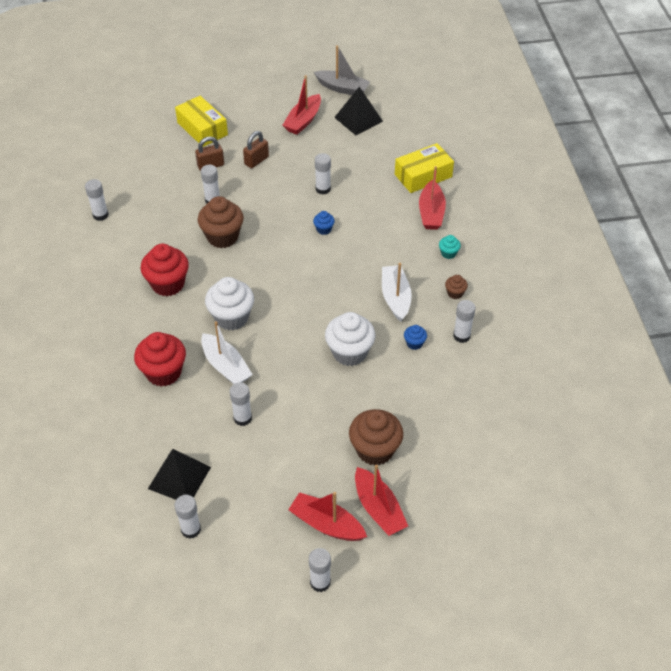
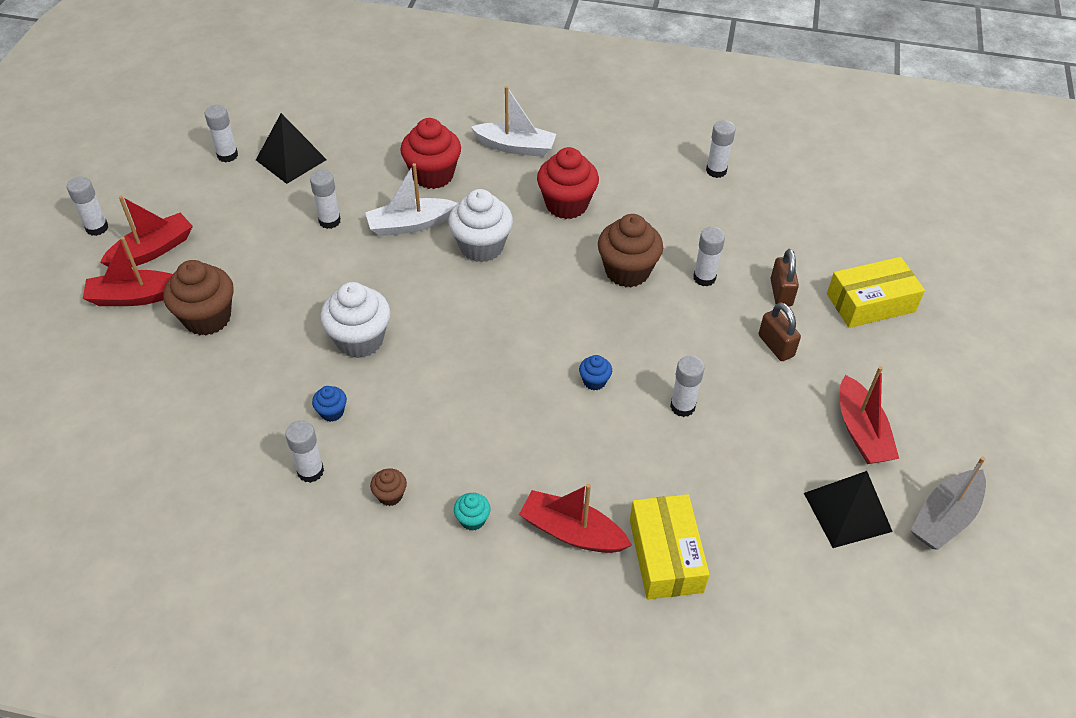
camera: 110 degrees right, 0 degrees up
(303, 121) = (861, 431): red boat -> red boat turned 150 degrees counterclockwise
(395, 298) = (422, 420): white boat -> white boat (516, 147)

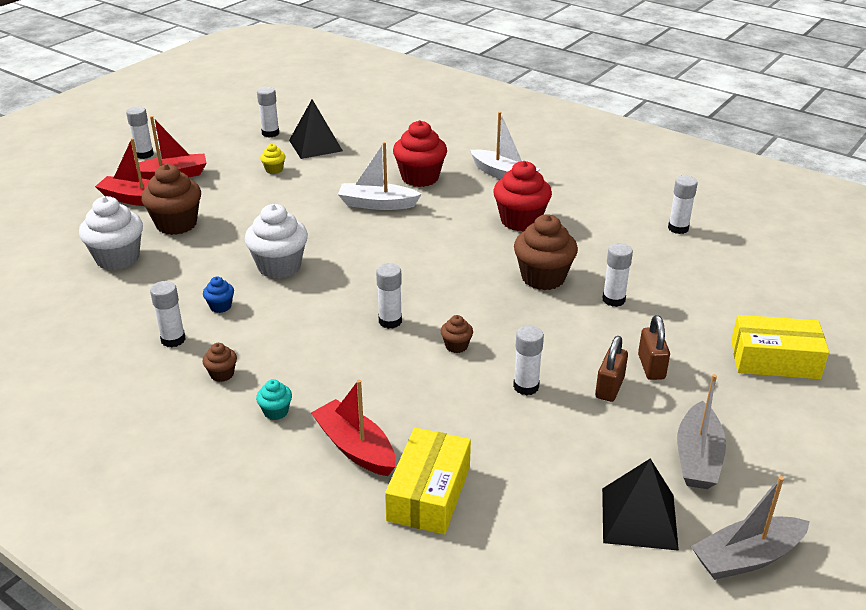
camera: 25 degrees right, 15 degrees down
(267, 208) = (274, 170): none -> yellow cupcake
(329, 221) = (315, 188): white glue stick -> white glue stick (390, 321)
(481, 247) = (425, 231): white cupcake -> white cupcake (117, 258)
(594, 381) = (456, 346): blue cupcake -> brown cupcake
(781, 293) = (683, 329): brown padlock -> brown padlock (609, 388)
(861, 431) = (698, 458): red boat -> grey boat

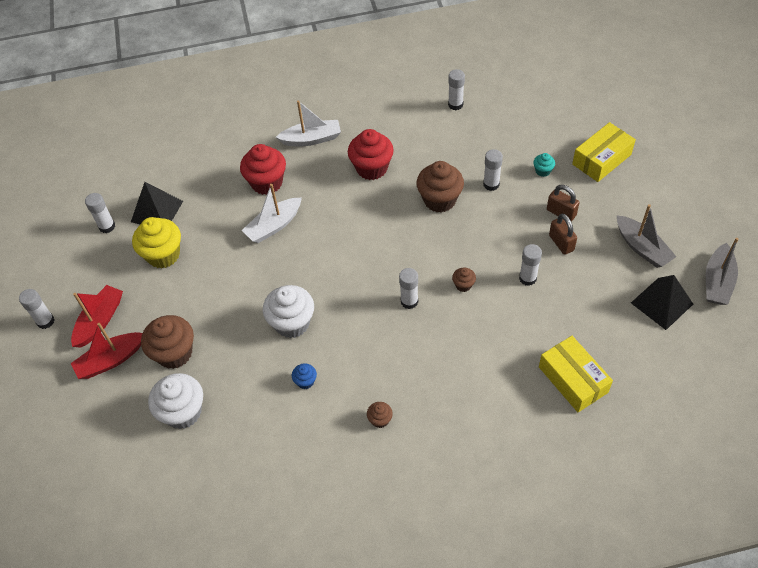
camera: 45 degrees left, 20 degrees up
(173, 340) = (317, 428): white glue stick -> none
(274, 170) = (163, 255): yellow cupcake -> yellow cupcake, size x2.12
(276, 412) = (442, 411): turquoise cupcake -> turquoise cupcake (542, 171)
(355, 448) = (508, 391): red boat -> none

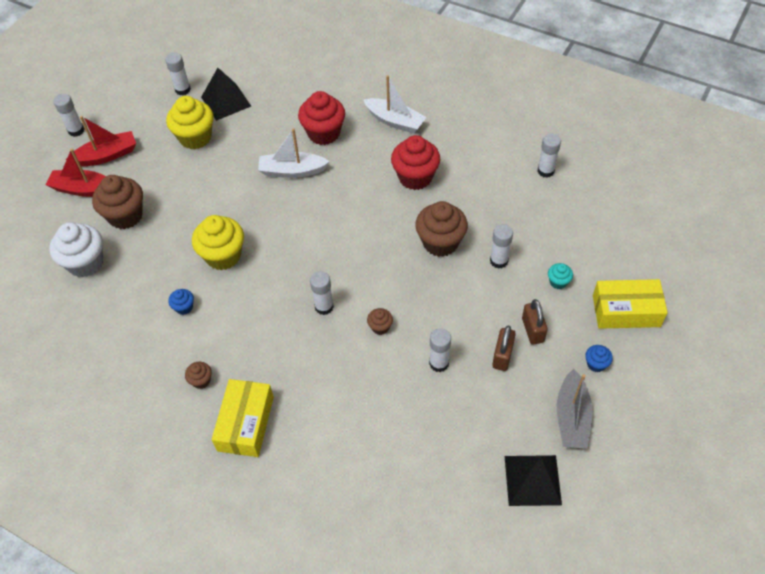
camera: 40 degrees right, 0 degrees up
(292, 323) = (223, 256): white cupcake -> yellow cupcake
(573, 379) = (379, 477): yellow box -> yellow box (245, 423)
(620, 205) = (596, 364): none -> blue cupcake
(717, 282) = (609, 505): grey boat -> none

